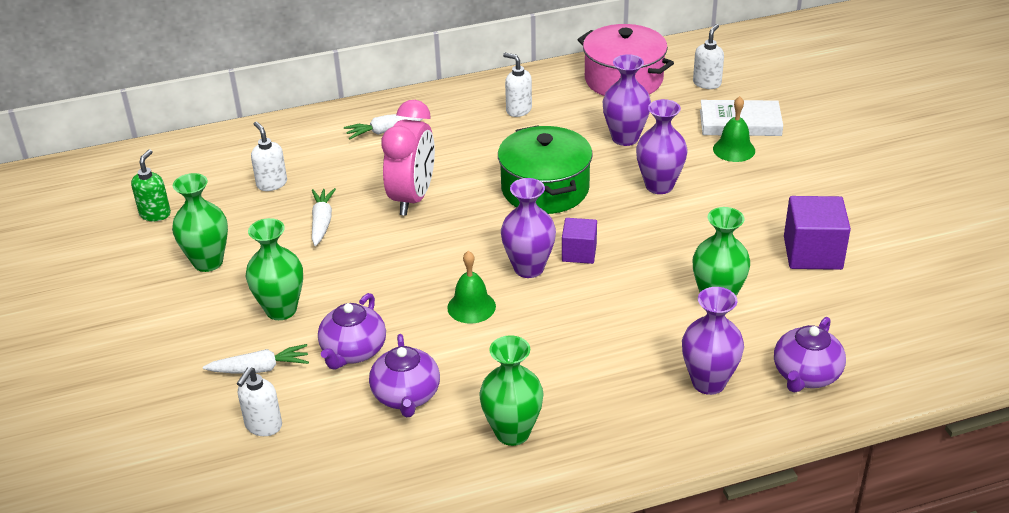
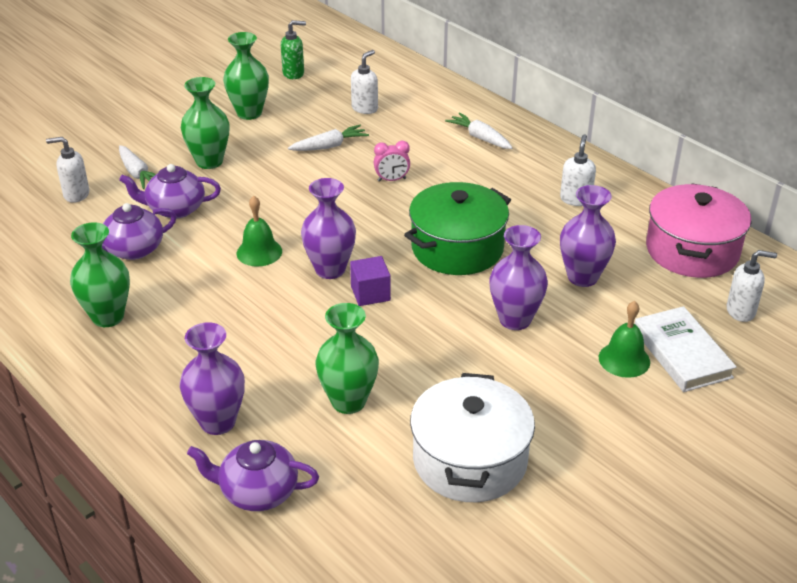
camera: 65 degrees right, 0 degrees up
(412, 198) = (392, 180): pink clock -> pink clock, size x0.46
(812, 253) = (469, 460): purple cube -> white pot

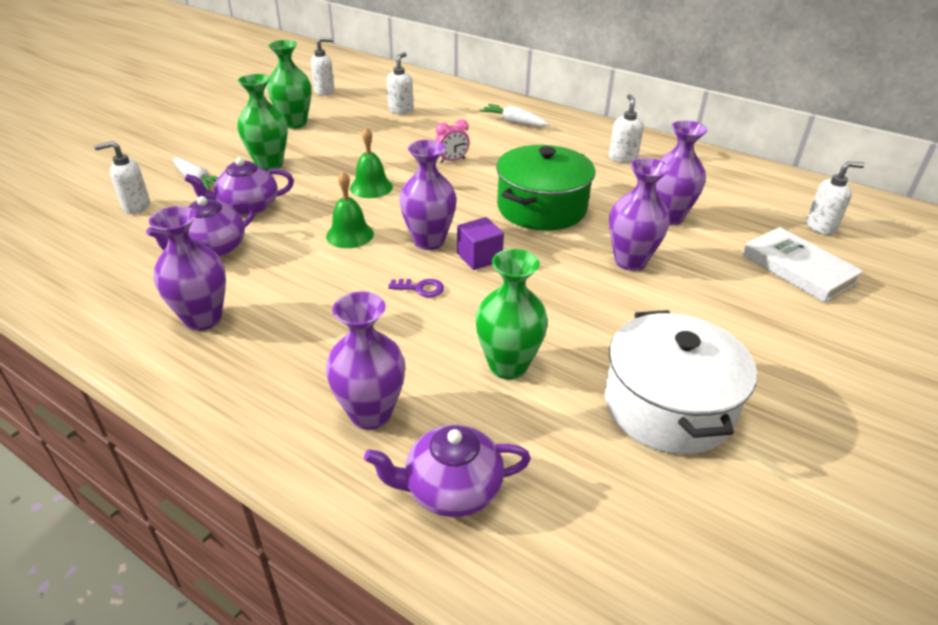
camera: 15 degrees left, 0 degrees up
(108, 317) = (203, 319): green vase -> purple vase
(294, 73) = (325, 91): green soap dispenser -> white soap dispenser
(303, 317) = (421, 288): none -> purple key
(329, 146) = (381, 141): white carrot -> none
(624, 359) = (751, 282): green bell -> green bell (371, 187)
(692, 250) = (745, 185): pink pot -> none

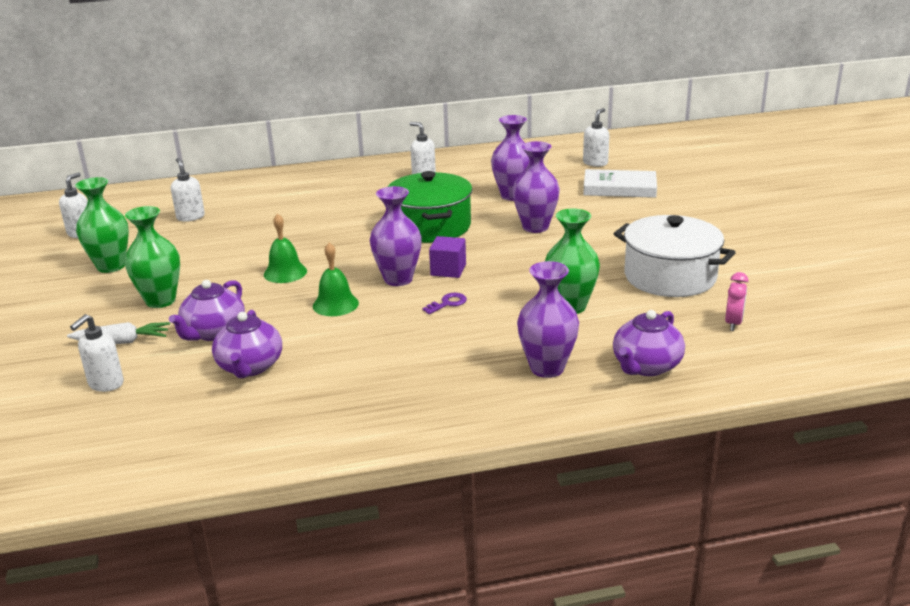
camera: 45 degrees left, 10 degrees down
(203, 319) = (342, 399): purple vase -> none
(452, 160) = (310, 229): pink clock -> pink clock (733, 323)
(513, 122) = (302, 186): white carrot -> none

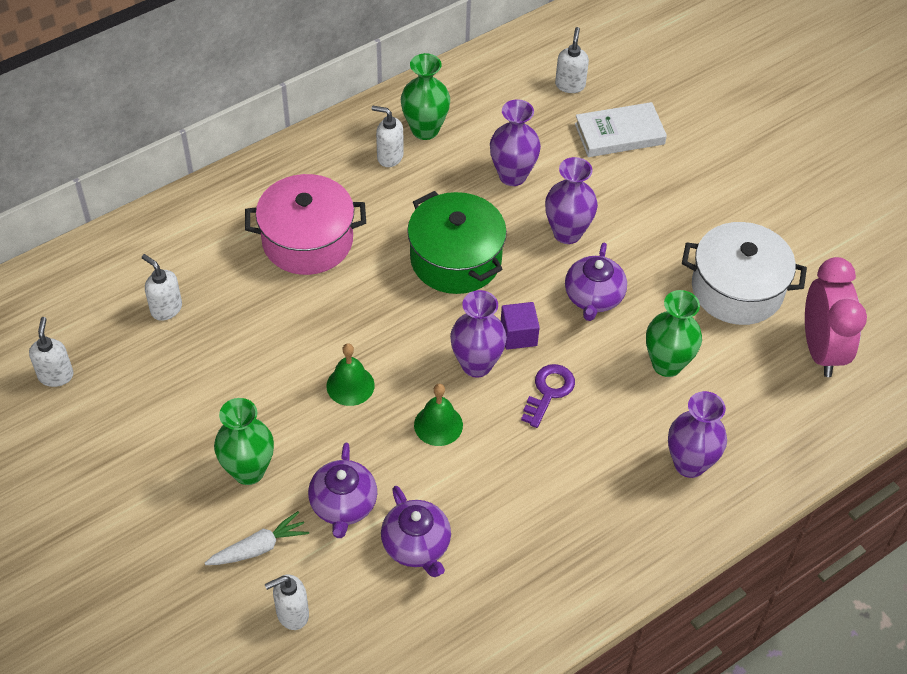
camera: 25 degrees left, 25 degrees up
(105, 384) = (292, 614): white soap dispenser -> white soap dispenser turned 60 degrees clockwise
(111, 266) = (144, 427): green vase -> green vase (425, 130)
(324, 203) = (307, 241): none -> pink pot
(447, 303) = (548, 391): purple key -> purple key, size x1.53
(646, 366) = (772, 435): purple teapot -> purple teapot (593, 298)
(733, 323) = (821, 350): pink clock -> pink clock, size x2.17

